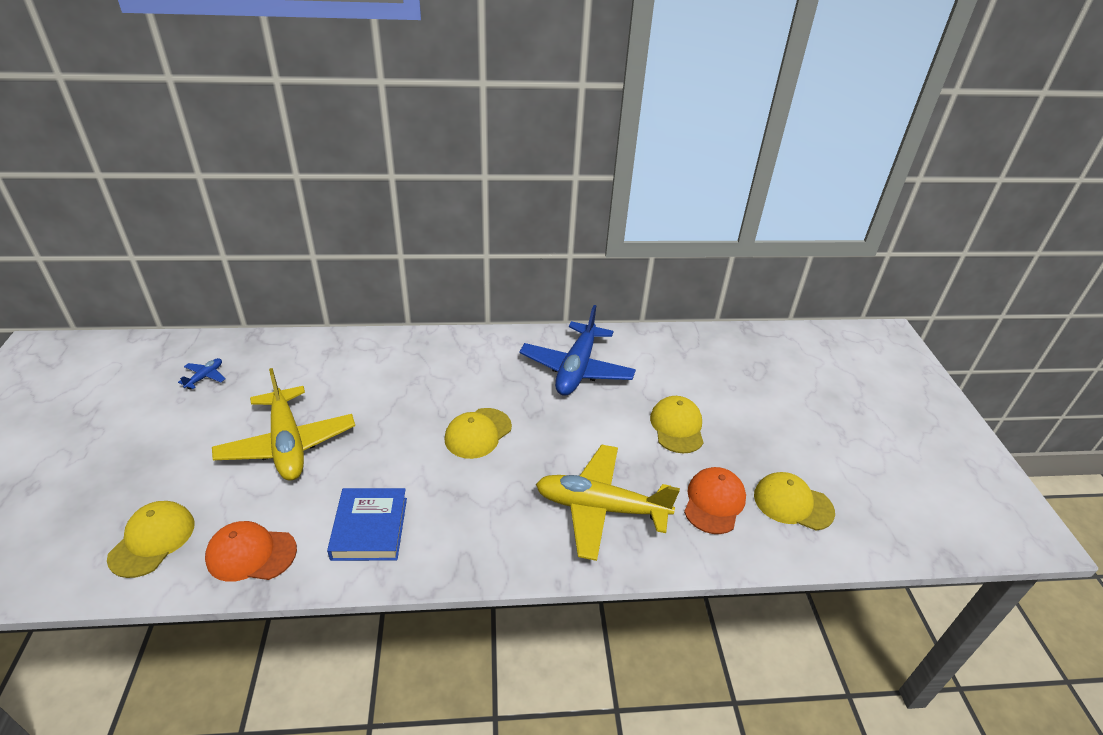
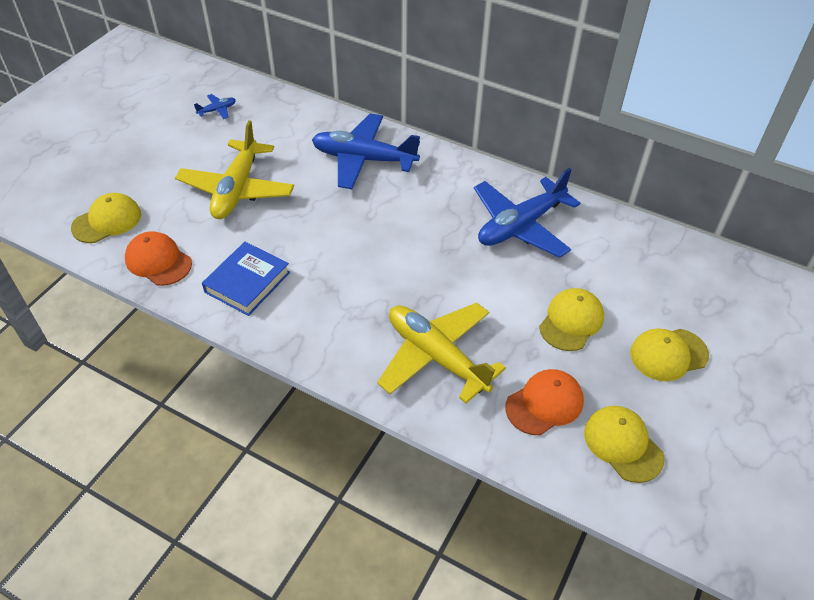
camera: 35 degrees right, 10 degrees up
(397, 367) = (364, 159): none -> blue plane
(478, 433) = (385, 245): yellow cap -> yellow cap (668, 354)

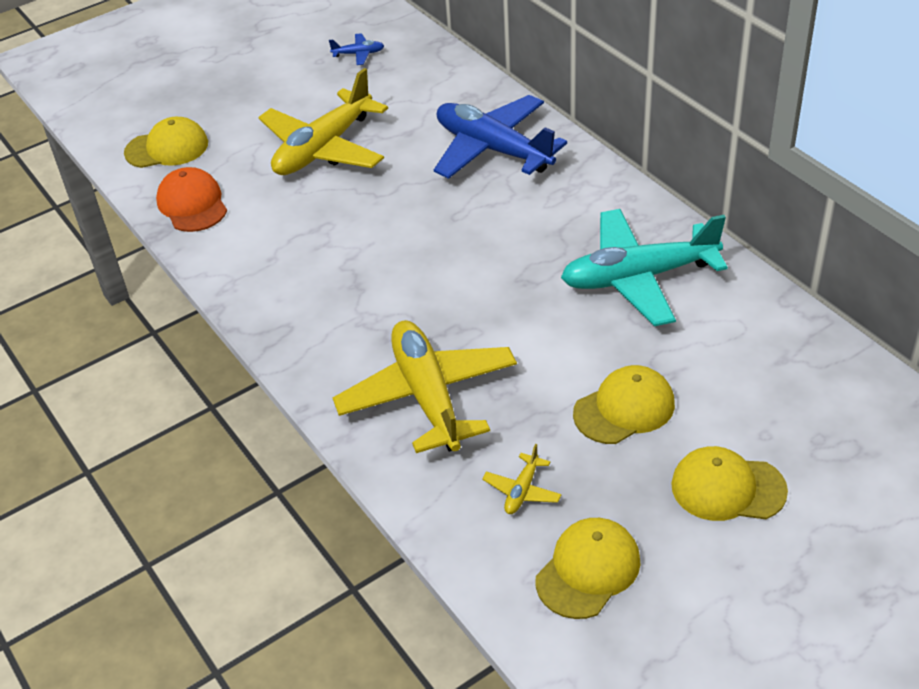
camera: 30 degrees right, 5 degrees down
(247, 282) = (270, 252): blue book -> none
(520, 226) = (638, 277): blue plane -> turquoise plane
(544, 404) = (522, 491): orange cap -> yellow plane
(623, 444) = (588, 570): yellow cap -> yellow cap turned 45 degrees clockwise

